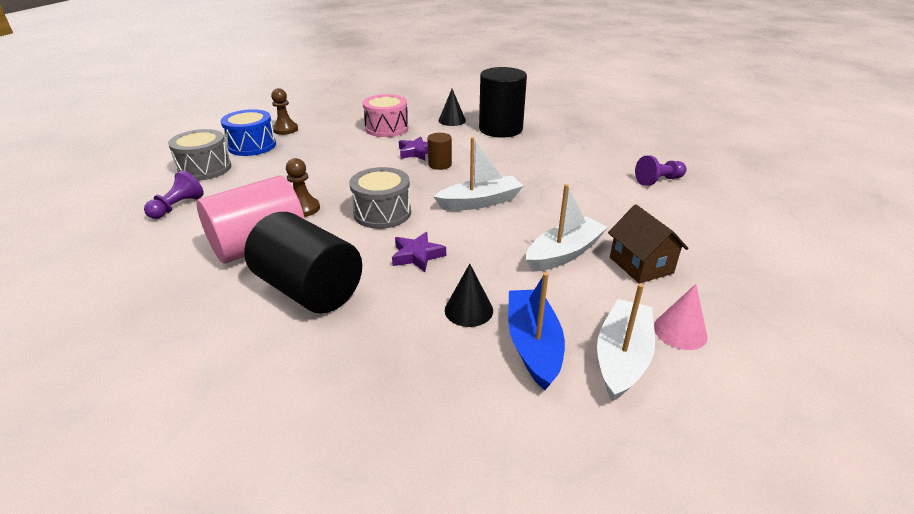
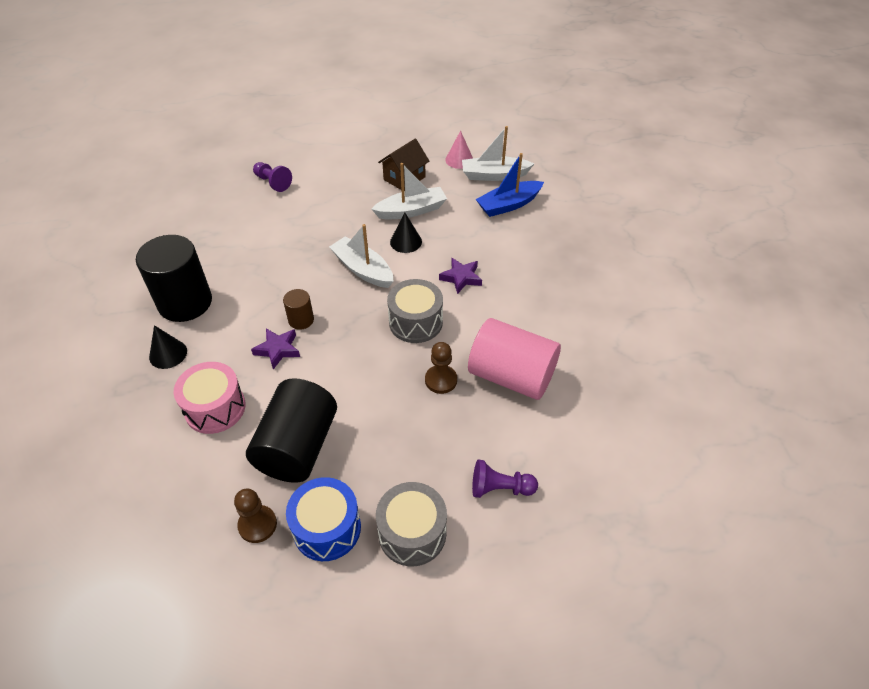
camera: 115 degrees left, 15 degrees up
(309, 289) = (536, 315): black cylinder -> black cylinder (297, 447)
(468, 310) = (499, 236): black cone -> black cone (406, 242)
(564, 253) = (411, 211): white boat -> white boat turned 135 degrees clockwise

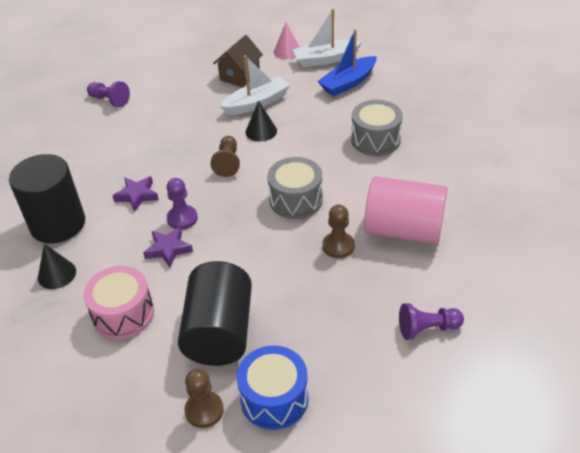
camera: 10 degrees left, 5 degrees down
(301, 320) = (182, 218): brown cylinder -> purple pawn
(363, 269) = (227, 163): white boat -> brown pawn
(412, 533) = (358, 385): grey drum -> grey drum (375, 140)
(461, 278) = (325, 153): purple star -> purple star (137, 196)

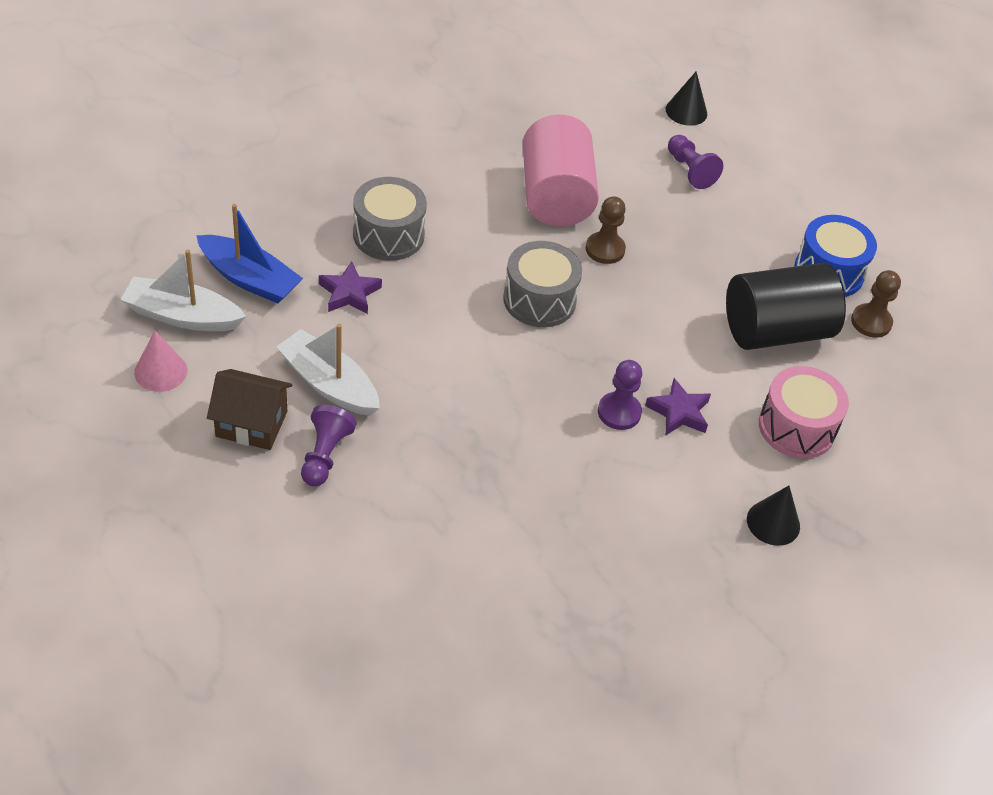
camera: 115 degrees left, 5 degrees up
(58, 224) = (688, 560): black cylinder -> none
(109, 100) = (367, 605): purple pawn -> purple pawn (325, 455)
(137, 196) = (595, 479): purple star -> purple star (349, 293)
(227, 163) = (488, 388): brown pawn -> none
(261, 131) = (402, 364): black cone -> black cone (686, 111)
(325, 59) = (182, 316): white boat -> white boat turned 135 degrees clockwise

